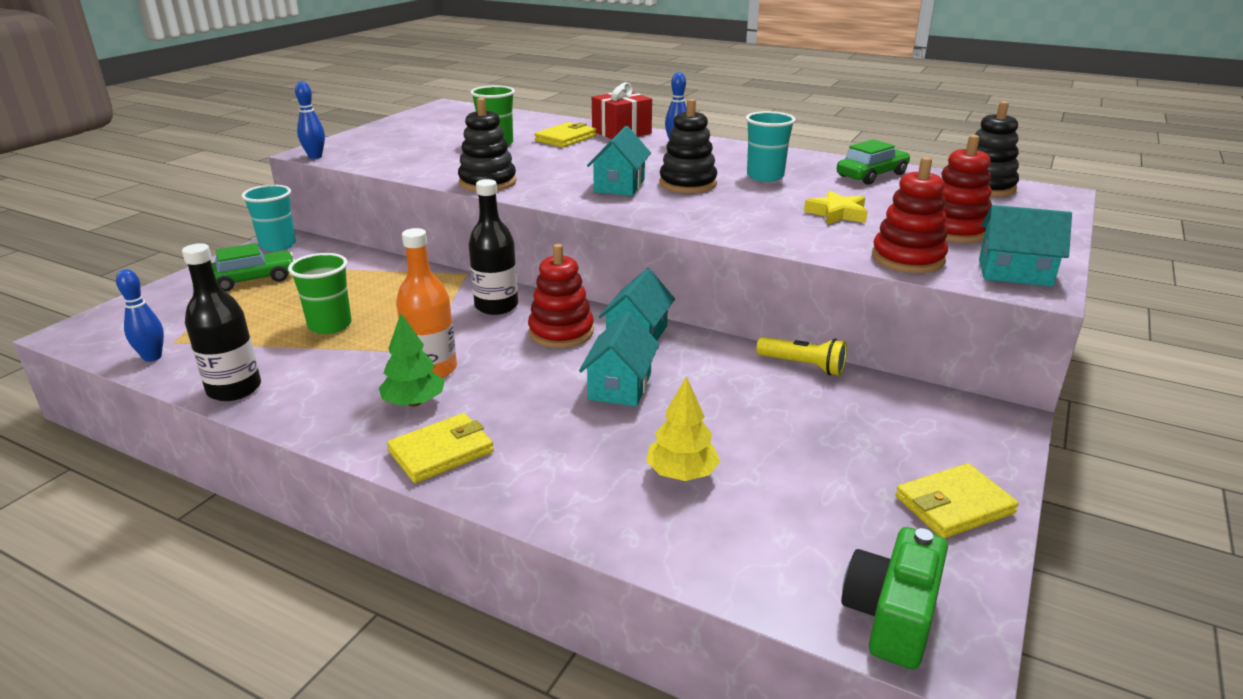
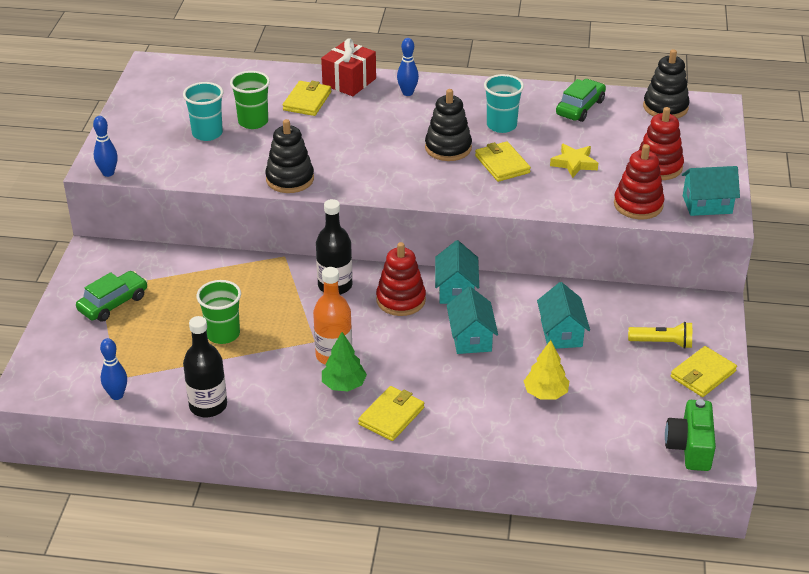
camera: 20 degrees left, 10 degrees up
(278, 245) = (94, 259): turquoise cup -> turquoise cup (207, 133)
(619, 186) = (397, 162): turquoise house -> turquoise house (561, 333)
(743, 203) = (502, 164): none -> yellow wallet
(803, 365) = (581, 291): yellow flashlight -> yellow flashlight (662, 343)

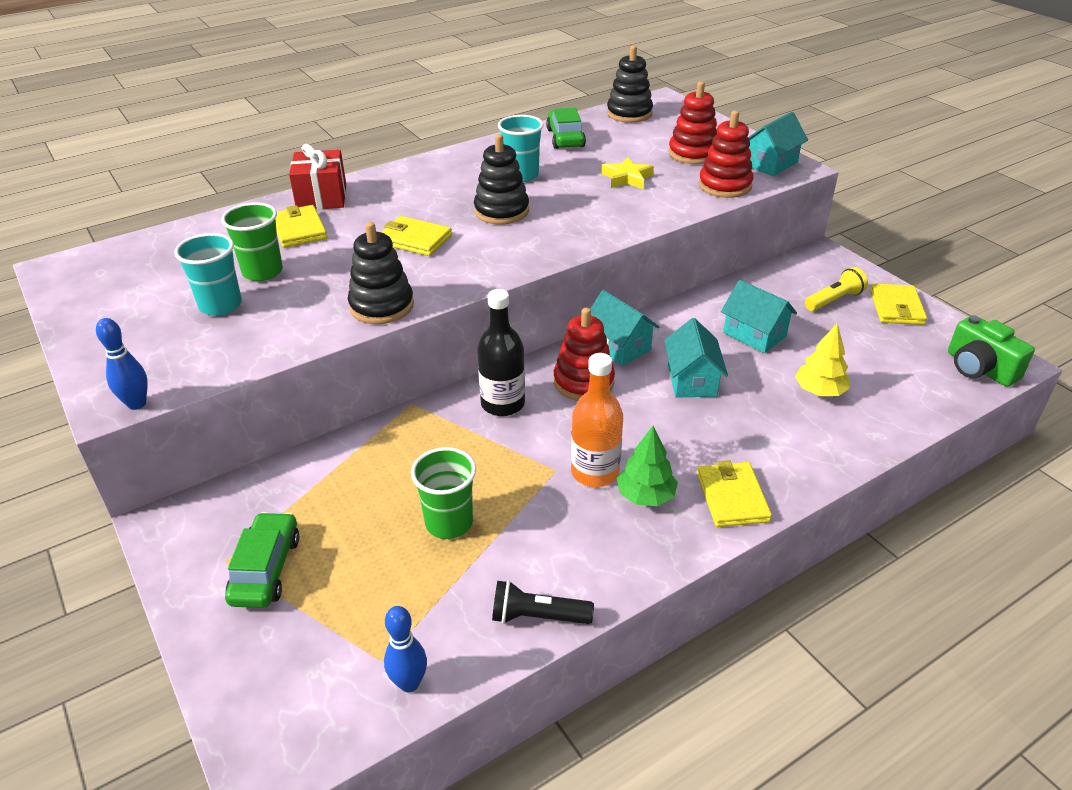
camera: 40 degrees left, 0 degrees up
(208, 406) = (537, 617): black bottle -> black flashlight
(407, 93) = (395, 184): blue bowling pin -> none
(471, 338) = (692, 380): turquoise house -> turquoise house turned 45 degrees clockwise
(502, 164) = (569, 203): yellow wallet -> yellow wallet (415, 240)

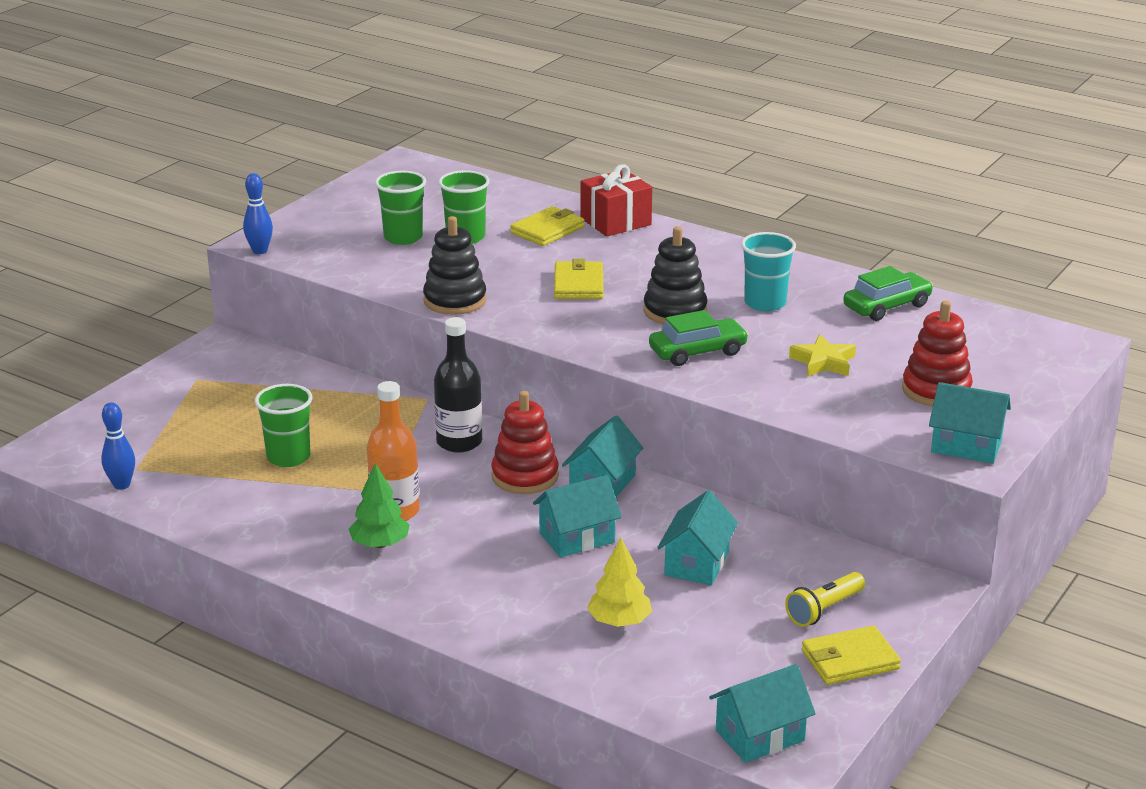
camera: 65 degrees right, 10 degrees down
(220, 305) = (403, 237): turquoise cup -> green cup
(266, 569) = (197, 397): green car -> green car (697, 352)
(537, 617) = (209, 522): black flashlight -> none
(629, 113) = (1006, 330): black stacking toy -> none
(725, 186) = (869, 424): red stacking toy -> none
(732, 497) = (407, 591): yellow wallet -> none
(834, 300) = (824, 610): yellow flashlight -> yellow flashlight turned 105 degrees clockwise
(979, 368) = (760, 736): green camera -> turquoise house

